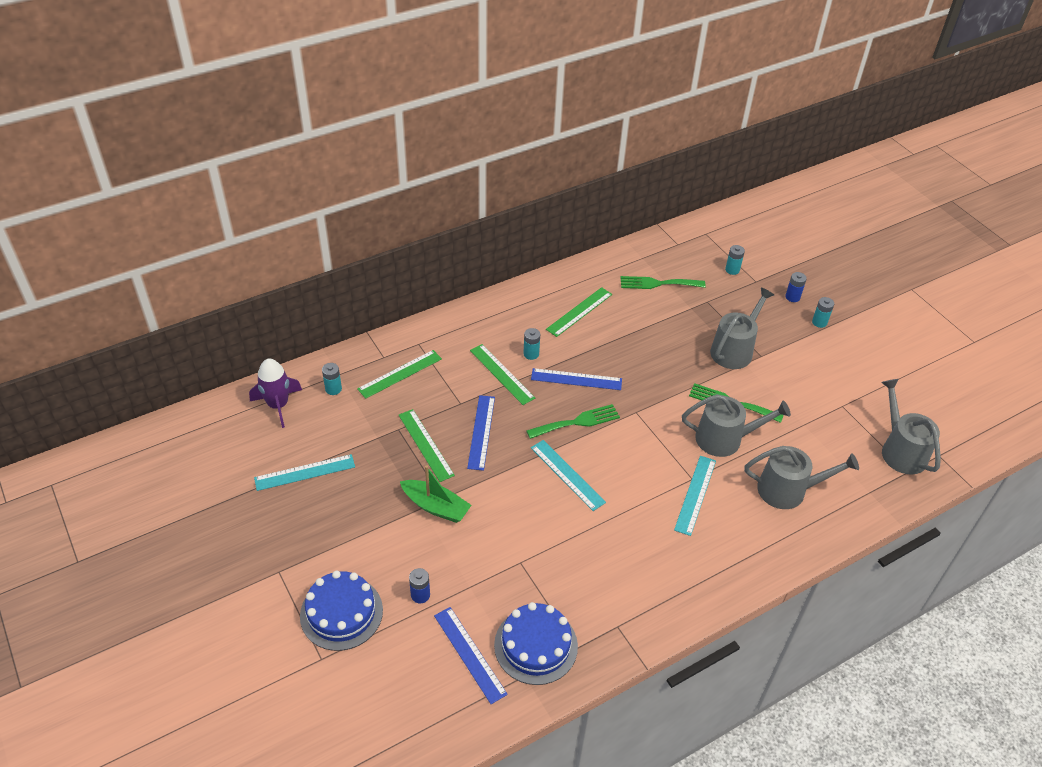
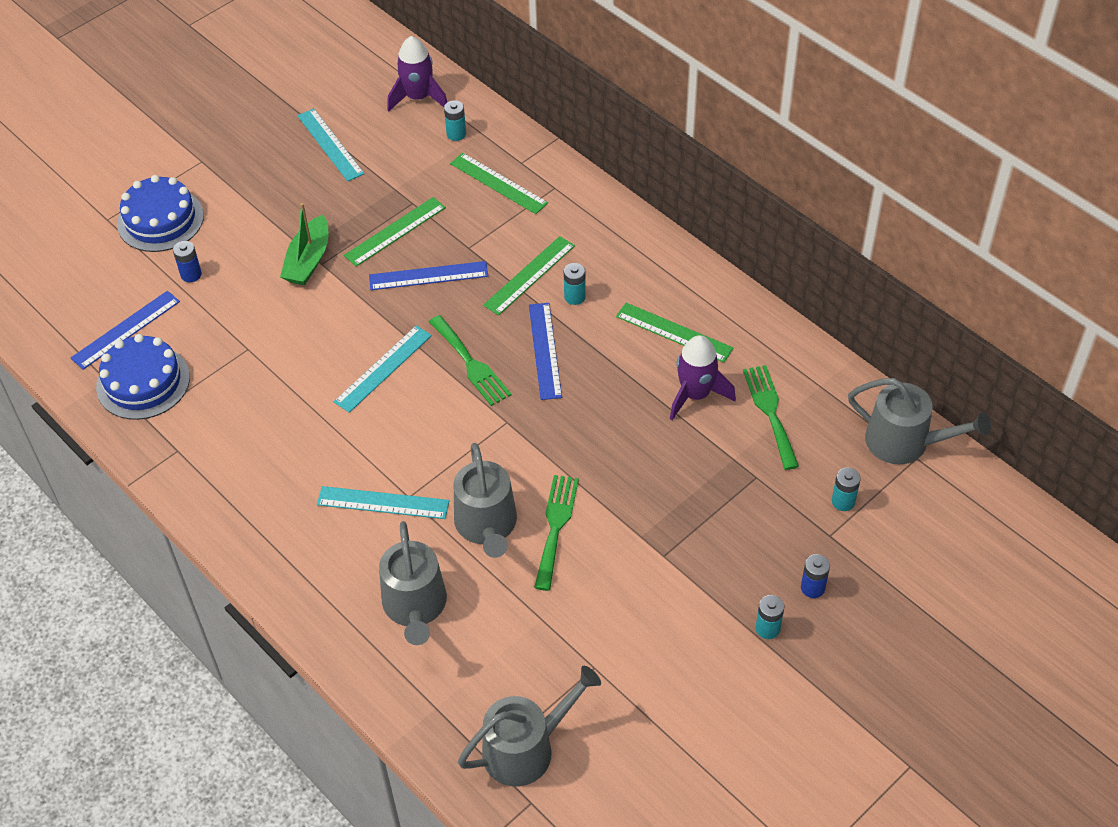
camera: 80 degrees right, 5 degrees up
(635, 313) = (695, 395): none -> purple rocket
(734, 350) = (664, 521): grey watering can -> grey watering can (905, 442)

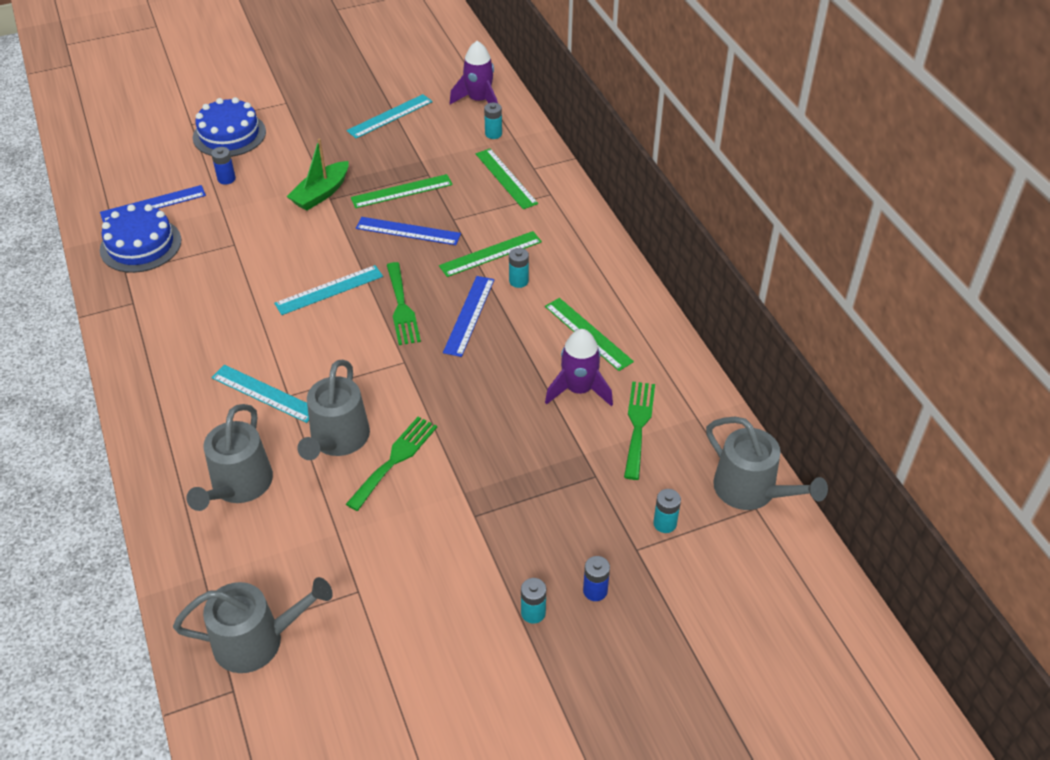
camera: 20 degrees right, 5 degrees down
(330, 144) = (390, 116): turquoise ruler -> turquoise ruler turned 60 degrees clockwise

